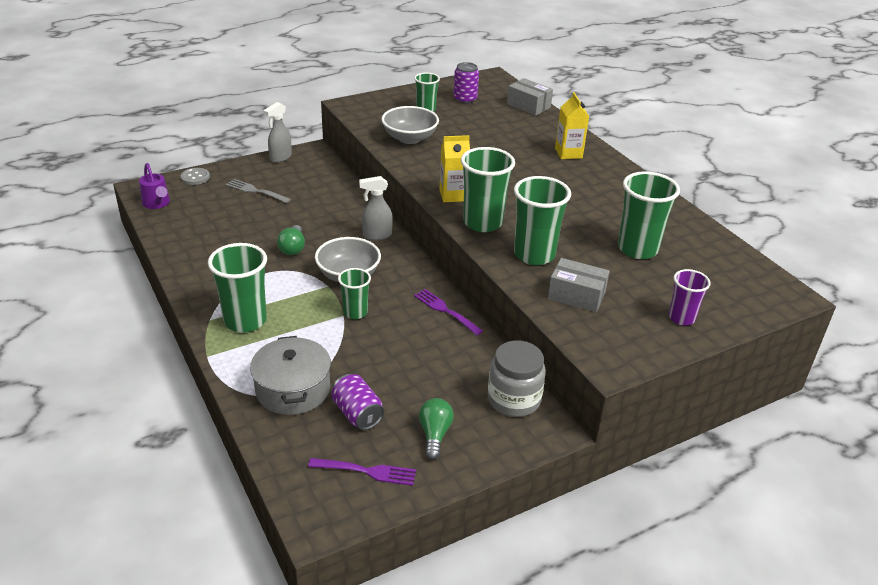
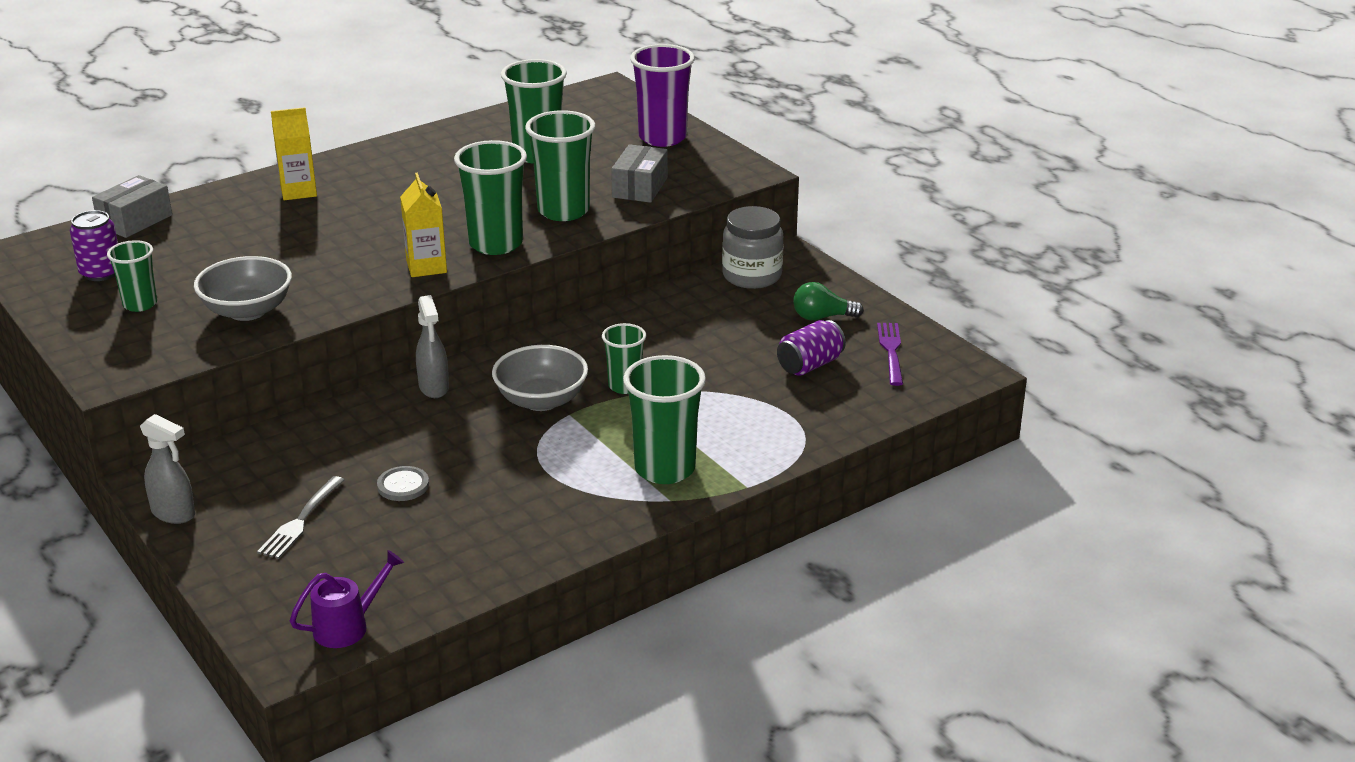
camera: 95 degrees left, 5 degrees down
(195, 177) = (247, 601): grey button -> grey button (403, 485)
(293, 248) = (478, 456): green light bulb -> none
(293, 389) = (786, 412): grey pot -> none
(446, 311) = (605, 323): purple fork -> none
(681, 318) = (662, 138): purple cup -> purple cup, size x1.69

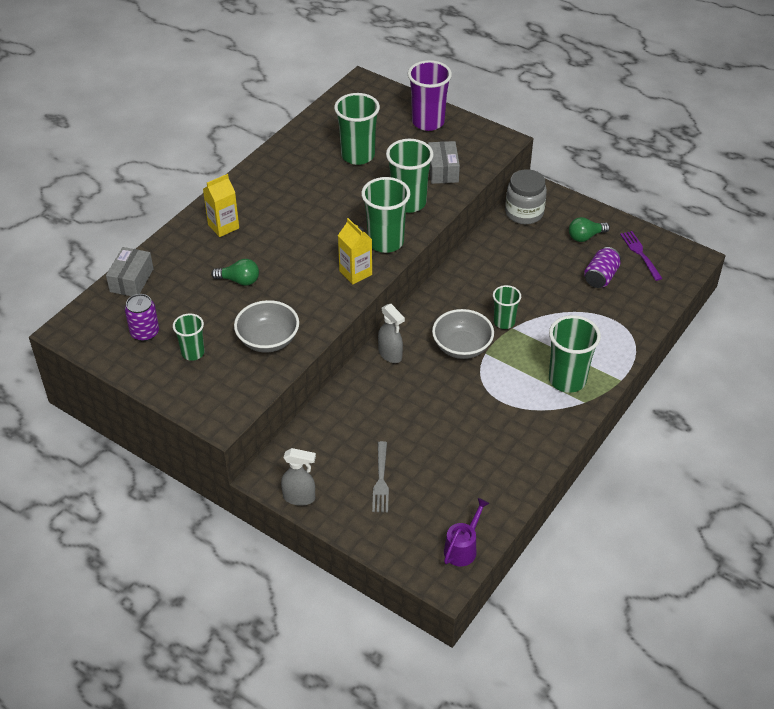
camera: 20 degrees left, 15 degrees up
(268, 246) = (239, 280): none -> green light bulb
(403, 485) = (423, 436): grey button -> none

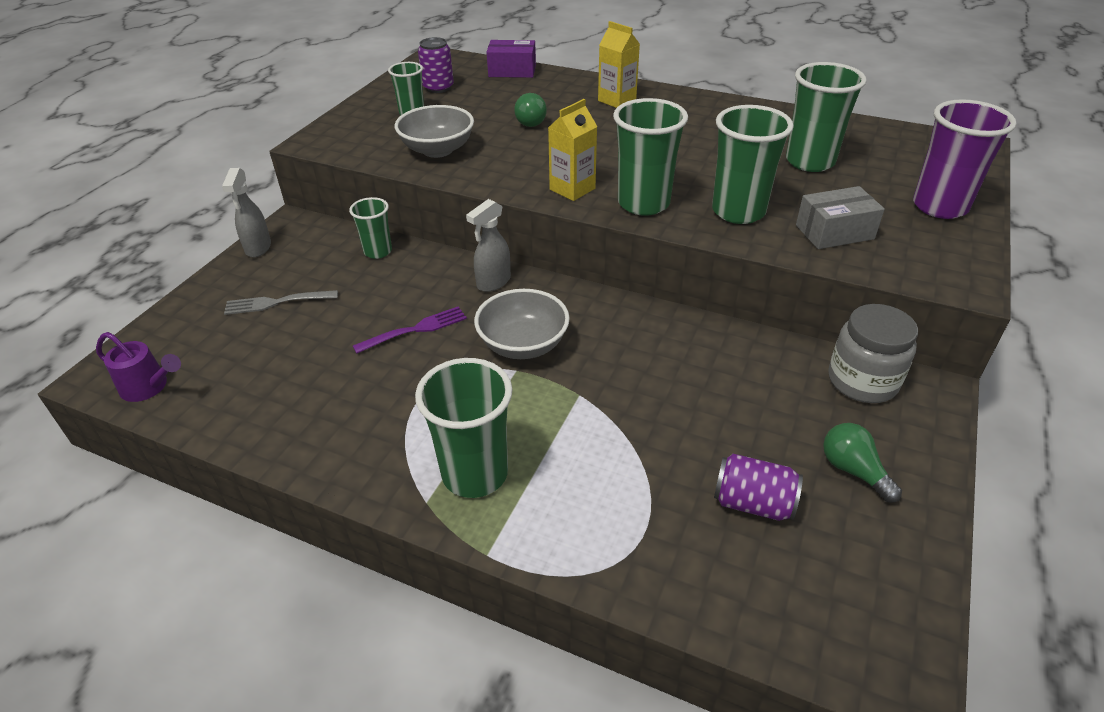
camera: 80 degrees right, 5 degrees down
(131, 280) = (512, 71): grey box -> purple box
(504, 322) = (588, 383): green cup -> green cup (378, 251)
(640, 254) = (856, 567): purple fork -> purple fork (414, 330)

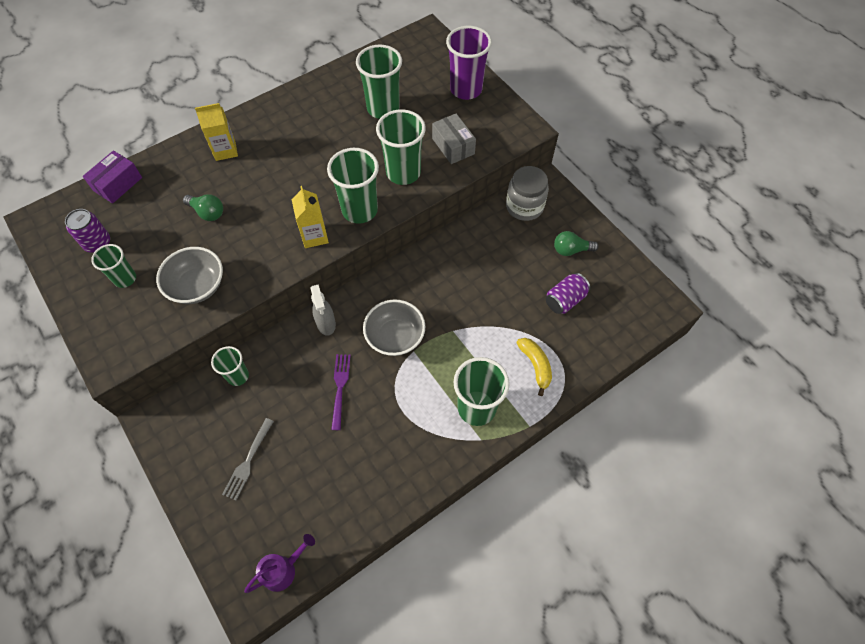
camera: 60 degrees left, 20 degrees up
(258, 248) = (167, 454): grey spray bottle -> none
(599, 516) = (535, 366): none -> yellow banana
(834, 232) = (453, 146): grey box -> grey box turned 45 degrees counterclockwise

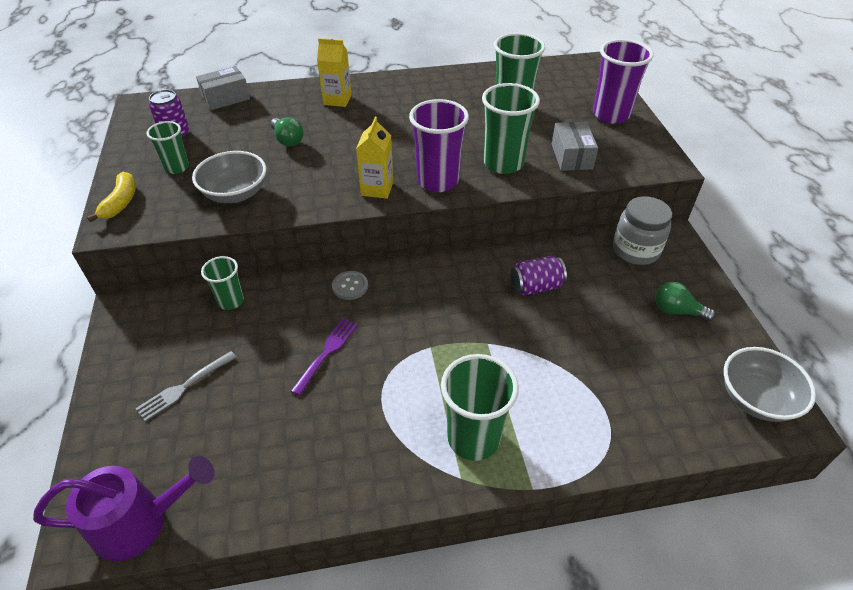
camera: 25 degrees right, 15 degrees down
(117, 184) = (226, 98): purple box -> grey box
(283, 569) = (141, 522): purple watering can -> purple watering can, size x1.57
(326, 324) = (350, 286): grey spray bottle -> grey button
(359, 210) = (437, 181): green cup -> purple cup
(395, 337) = (417, 325): grey bowl -> grey bowl (756, 399)
(535, 366) = (574, 420): yellow banana -> yellow banana (120, 203)
(565, 300) = (646, 361): purple can -> purple can (536, 286)

